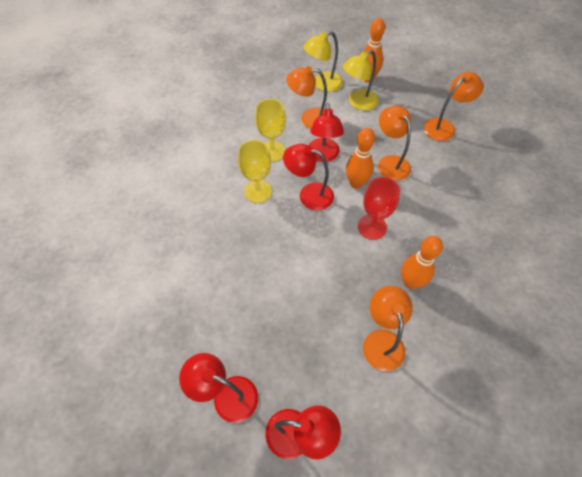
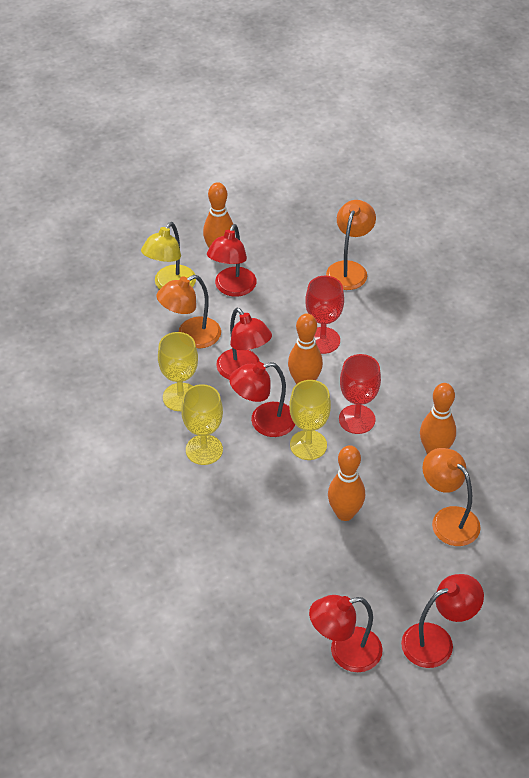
camera: 35 degrees left, 10 degrees down
(311, 288) = (345, 513): none -> orange bowling pin
(325, 226) = (308, 445): none -> yellow goblet
(358, 103) = (232, 288): yellow lamp -> red lamp
(390, 162) = (322, 340): orange lamp -> red goblet

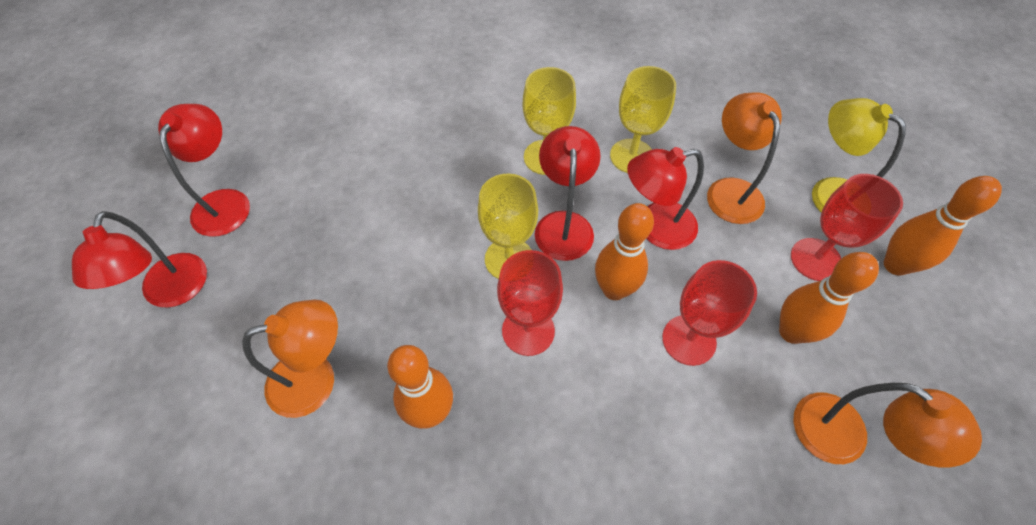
camera: 110 degrees right, 10 degrees up
(232, 288) = (815, 259): red lamp -> red goblet
(345, 513) = (390, 263): orange bowling pin -> orange bowling pin (791, 332)

